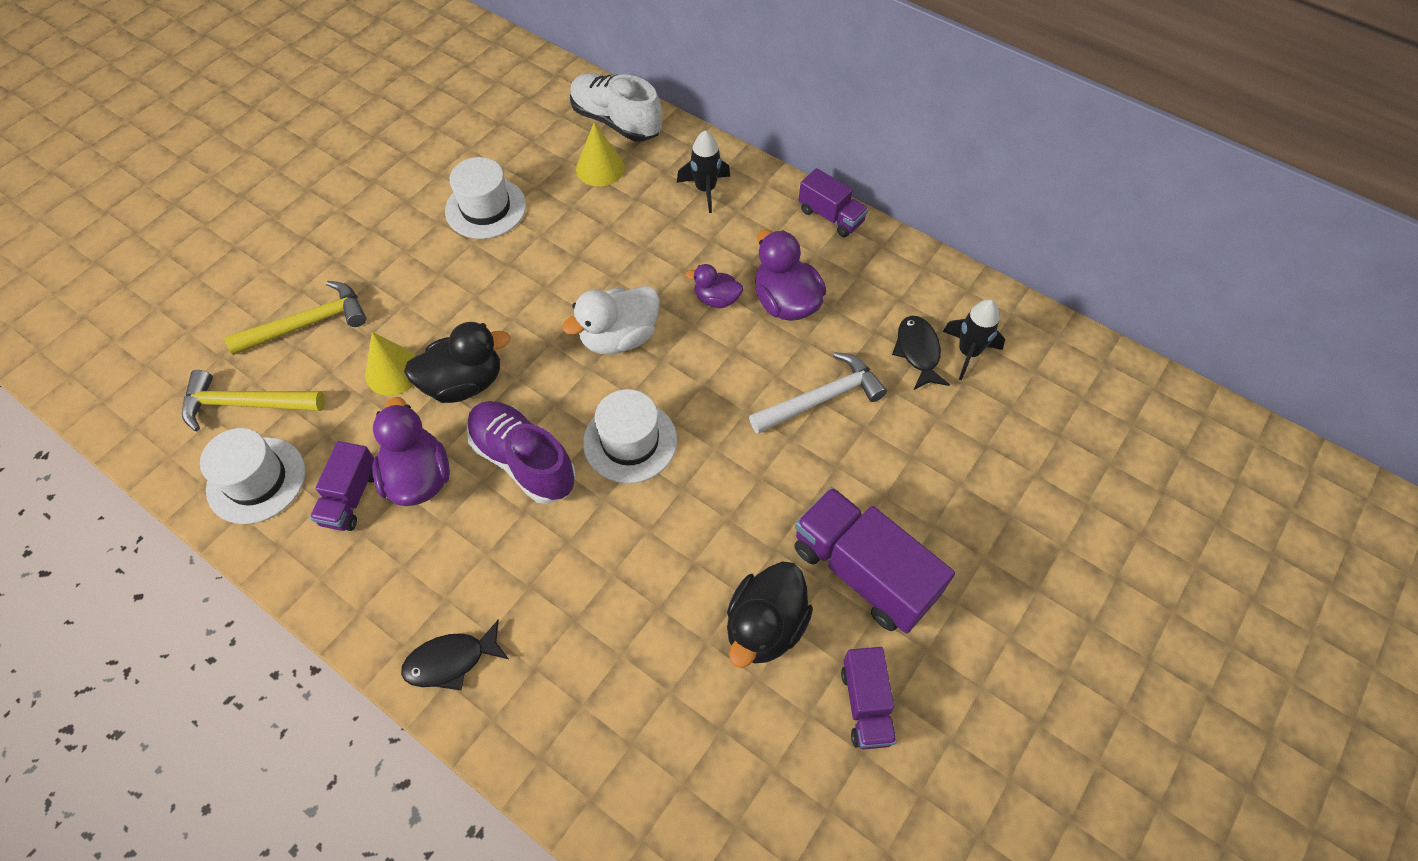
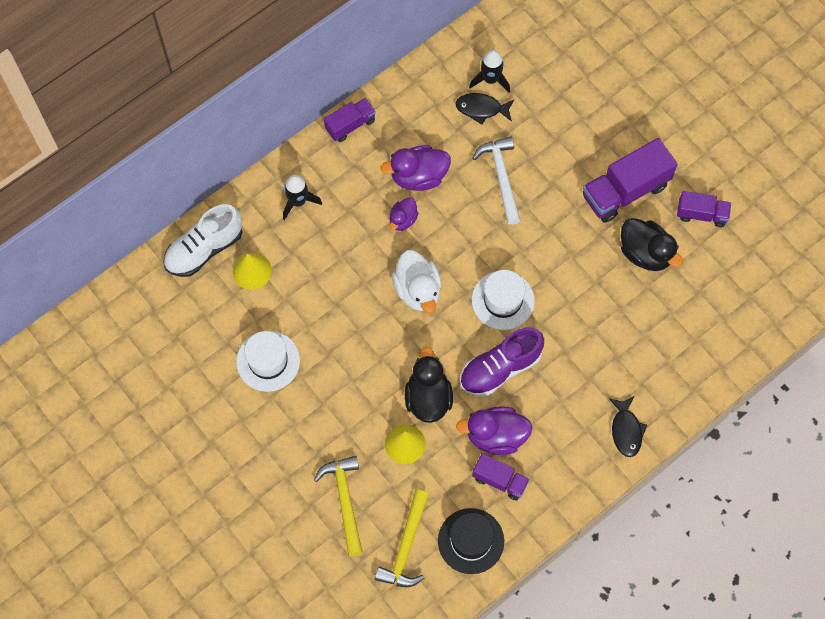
camera: 75 degrees left, 10 degrees up
(256, 480) = (471, 541): white hat -> black hat

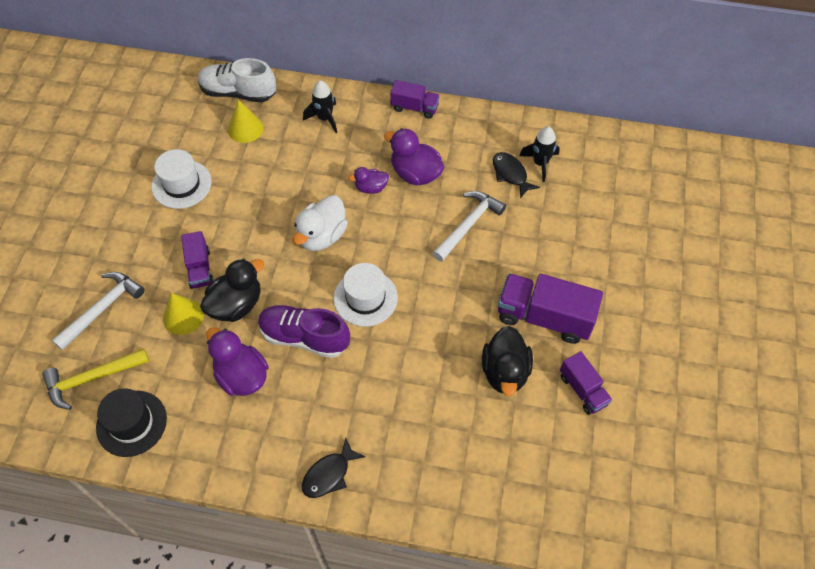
camera: 50 degrees right, 10 degrees down
(345, 500) = (103, 309): yellow hammer -> white hammer
(500, 480) = (203, 407): purple truck -> purple truck (200, 268)

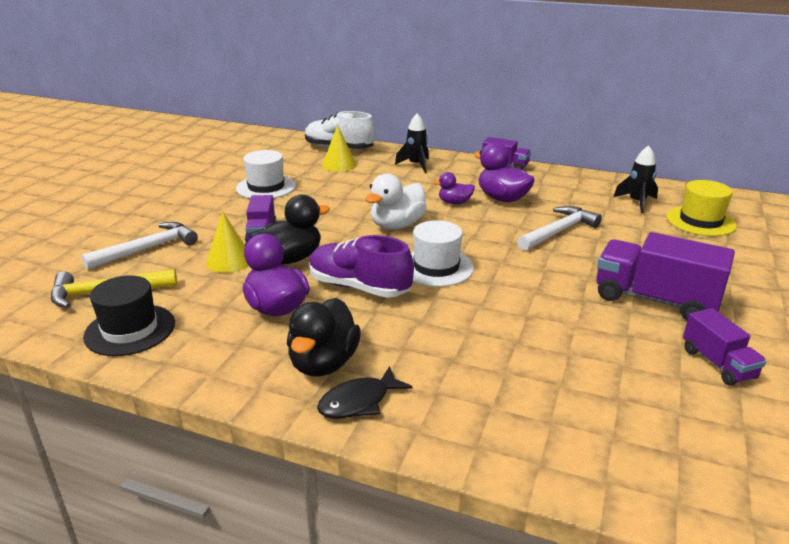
camera: 10 degrees right, 30 degrees down
(505, 372) = (607, 337): black duck -> black duck (323, 363)
(511, 174) = (605, 206): black fish -> none
(594, 189) = (700, 221): none -> yellow hat

